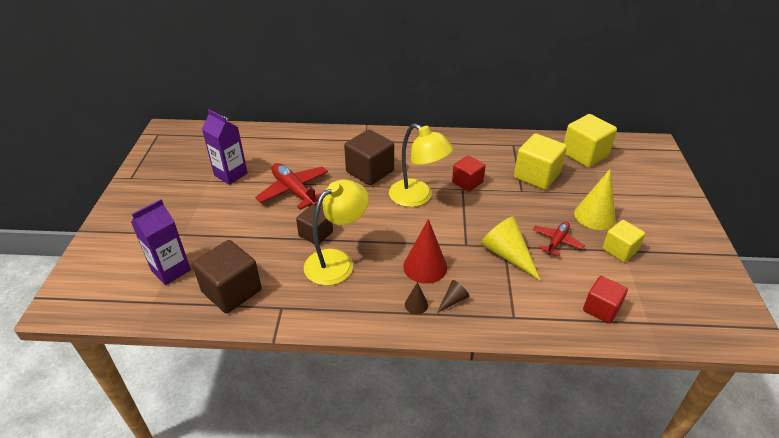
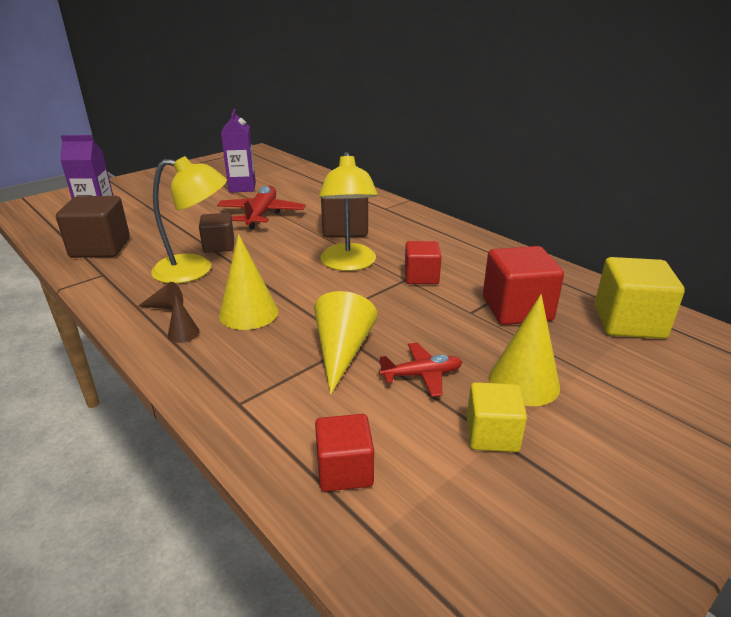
camera: 45 degrees right, 10 degrees down
(425, 266) = (248, 313): red cone -> yellow cone
(453, 300) = (217, 351): brown cone -> brown cone (166, 307)
(536, 176) = (517, 309): yellow cube -> red cube

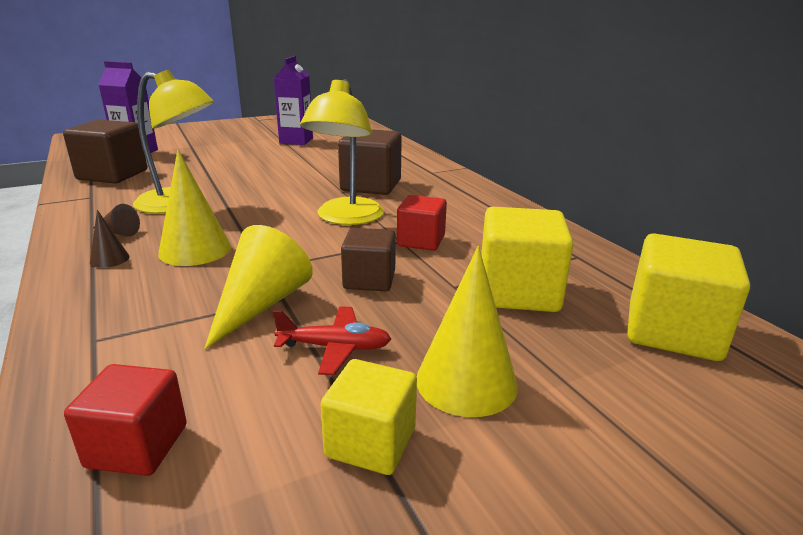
camera: 15 degrees right, 5 degrees down
(219, 246) = (225, 186): brown cube -> brown cube (369, 280)
(261, 214) = (293, 164): red plane -> none
(517, 309) = (518, 292): red cube -> yellow cube

